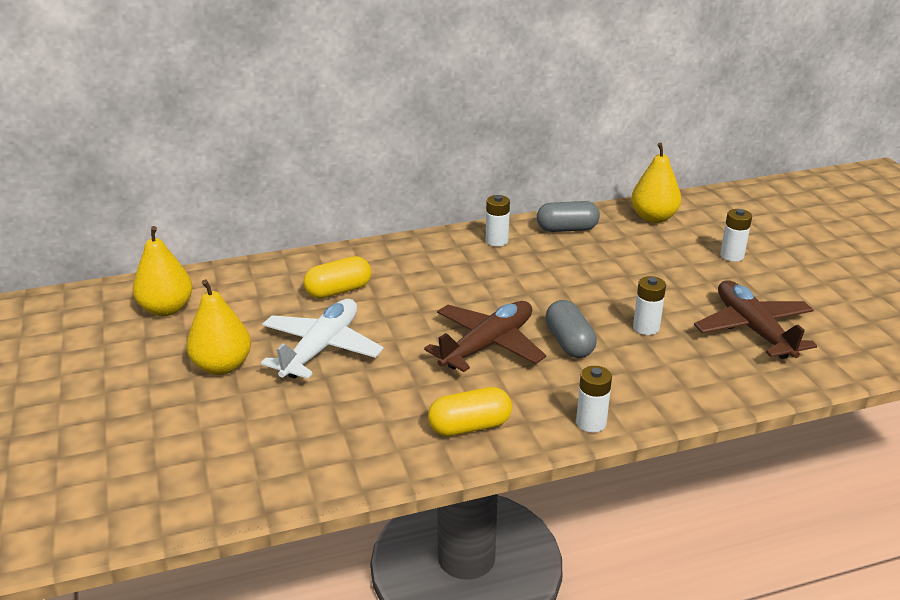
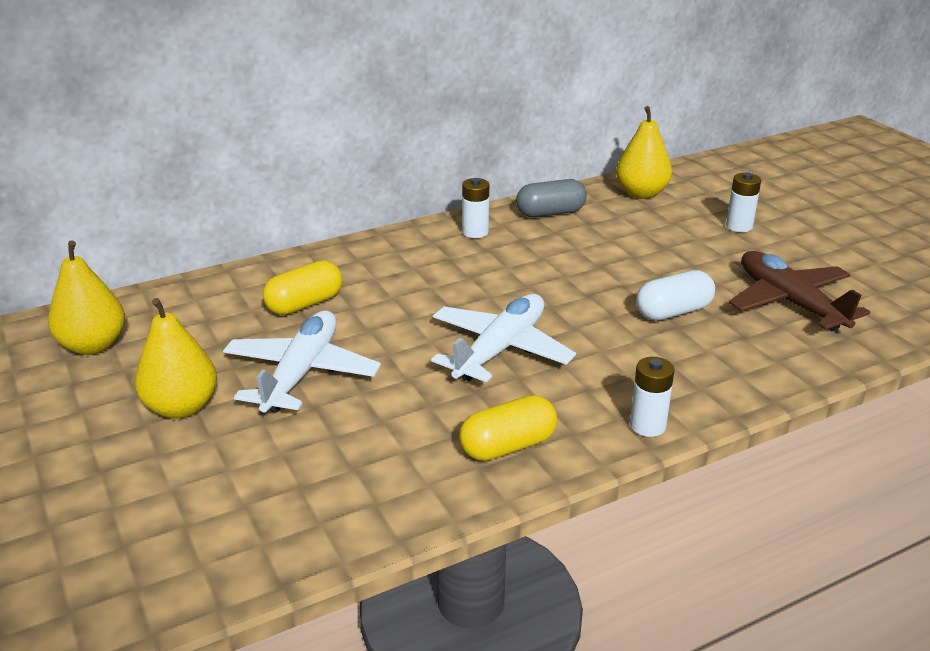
camera: 10 degrees left, 0 degrees up
(488, 345) = (501, 349): brown plane -> white plane
(569, 343) = (593, 337): grey capsule -> none
(646, 328) = (673, 312): white battery -> white capsule

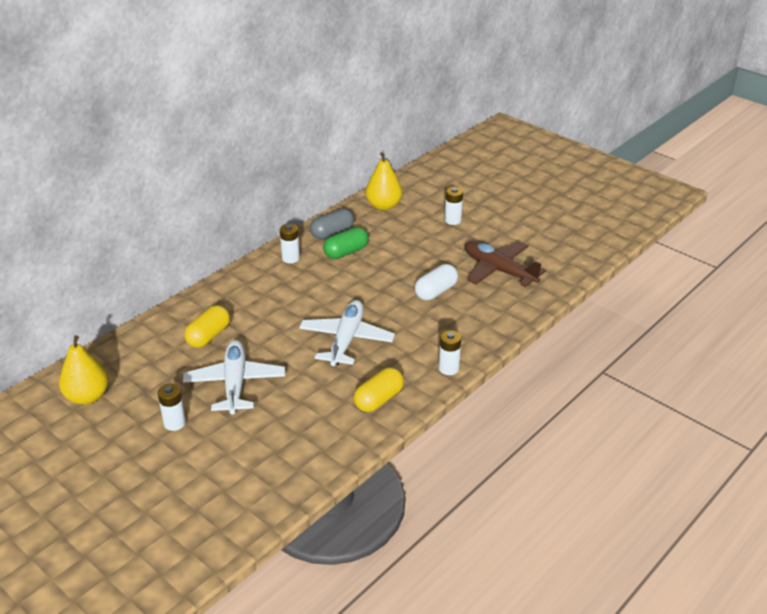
camera: 20 degrees left, 5 degrees up
(181, 407) = (174, 423): yellow pear -> white battery
(558, 238) = (346, 252): none -> green capsule

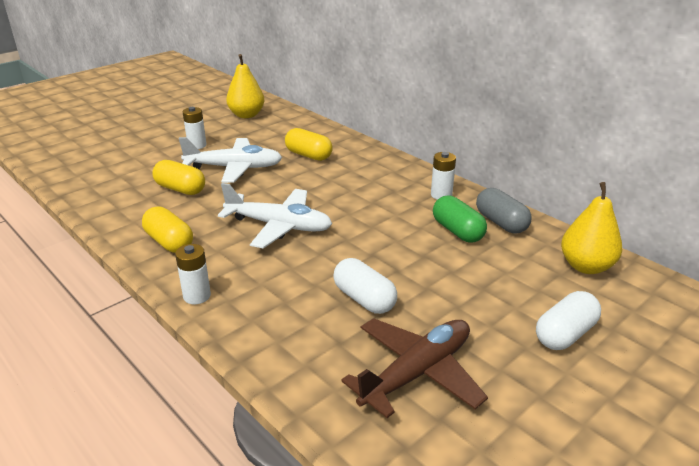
camera: 95 degrees right, 5 degrees down
(281, 413) = (180, 189): none -> yellow capsule
(452, 220) = (565, 334): white battery -> white capsule

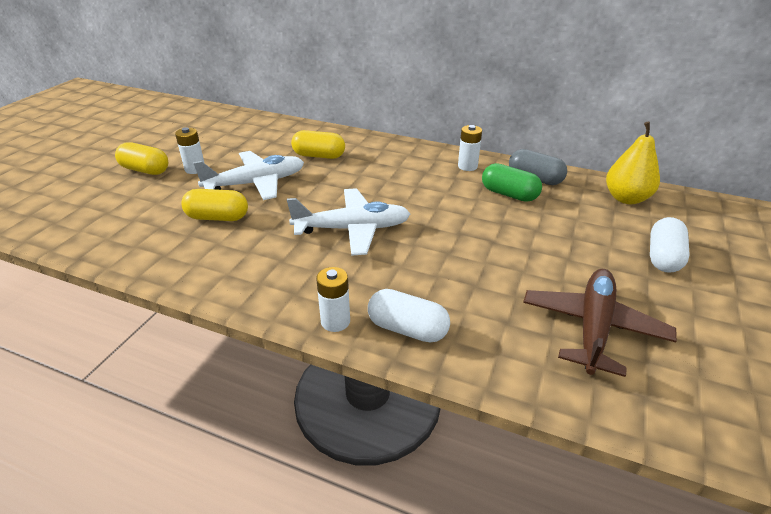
camera: 25 degrees left, 5 degrees up
(169, 242) = (255, 275): yellow capsule -> yellow capsule (145, 170)
(246, 115) = (221, 129): yellow pear -> none
(364, 299) = (491, 276): white capsule -> white capsule (407, 329)

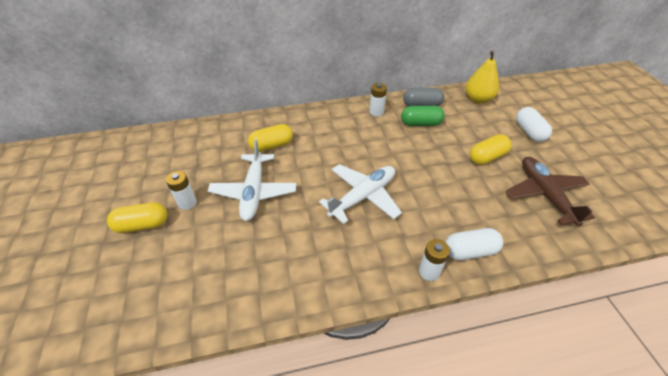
camera: 35 degrees left, 10 degrees up
(217, 217) = (260, 237): yellow capsule -> yellow capsule (487, 157)
(256, 183) = (254, 192): white plane -> white plane turned 150 degrees clockwise

